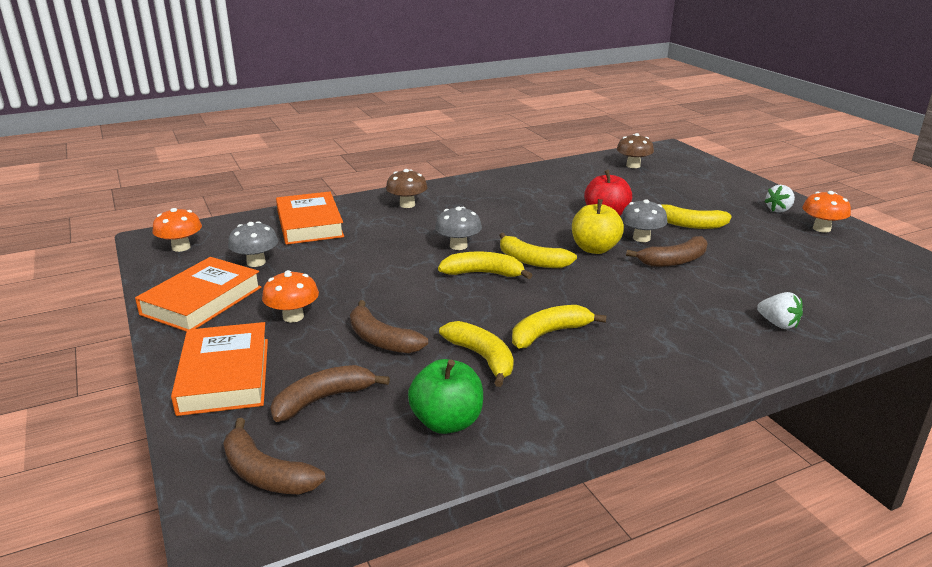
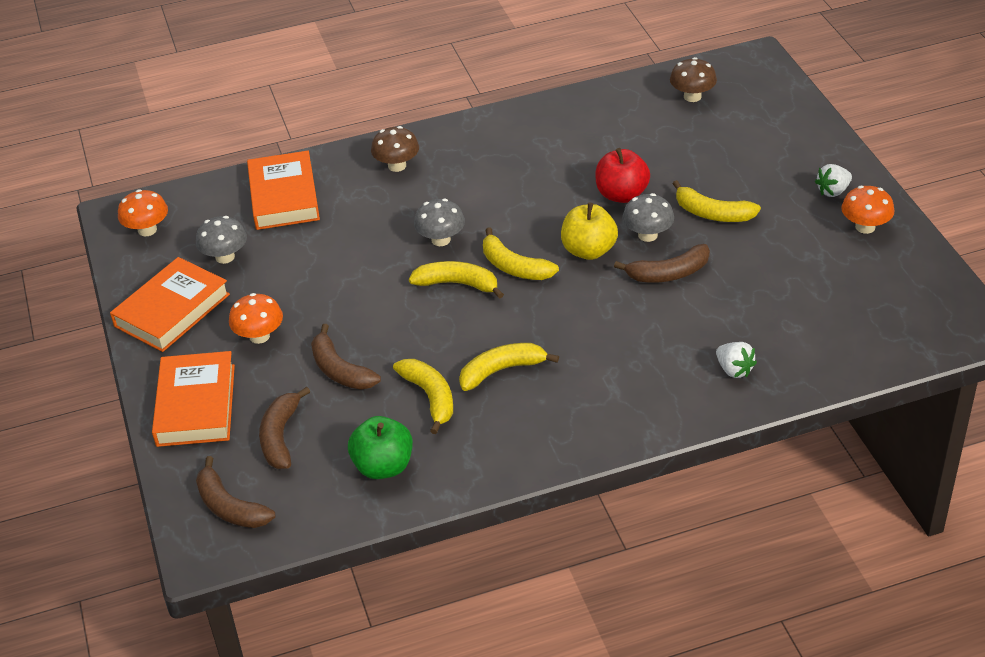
camera: 10 degrees right, 15 degrees up
(323, 399) = (280, 436): brown banana -> brown banana turned 60 degrees counterclockwise

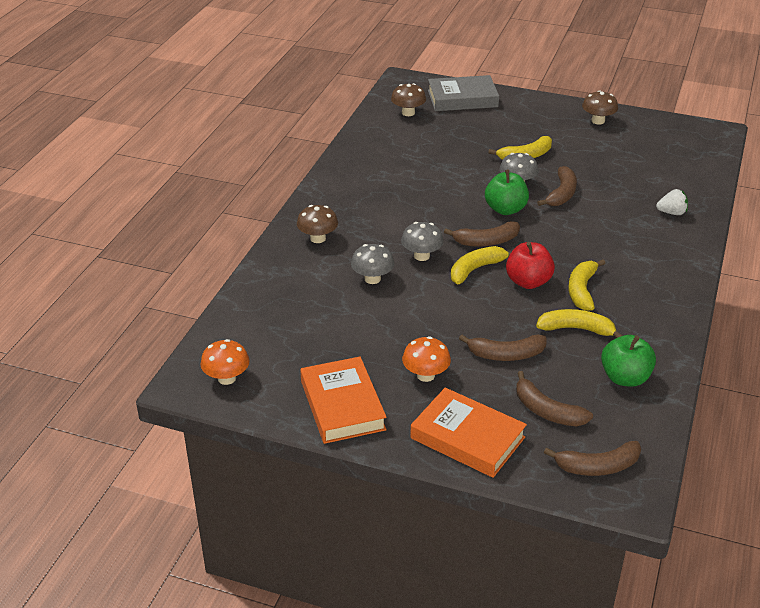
camera: 55 degrees left, 5 degrees down
(225, 257) = (313, 354): grey mushroom -> grey mushroom (372, 279)
(284, 196) = (281, 298): orange book -> none
(514, 267) = (486, 241): yellow banana -> brown banana
(589, 250) = (505, 209): yellow apple -> green apple
(621, 194) = (467, 175): red apple -> red apple (528, 282)
(774, 114) = (462, 98): none -> grey book
(833, 191) = (555, 115): white strawberry -> none
(865, 227) = (598, 121): orange mushroom -> brown mushroom

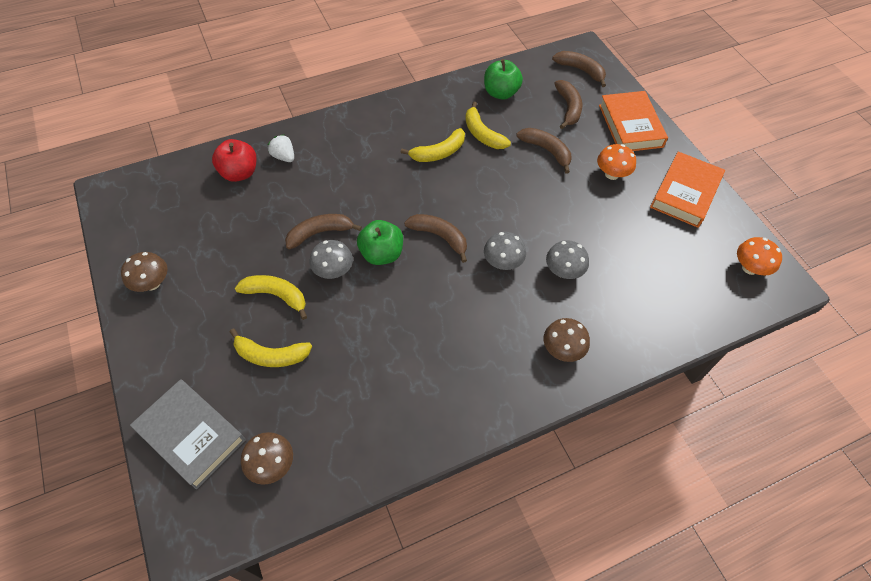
camera: 135 degrees left, 20 degrees up
(476, 269) = (481, 220): yellow banana -> yellow banana (271, 355)
(528, 282) = (461, 184): red apple -> red apple (239, 173)

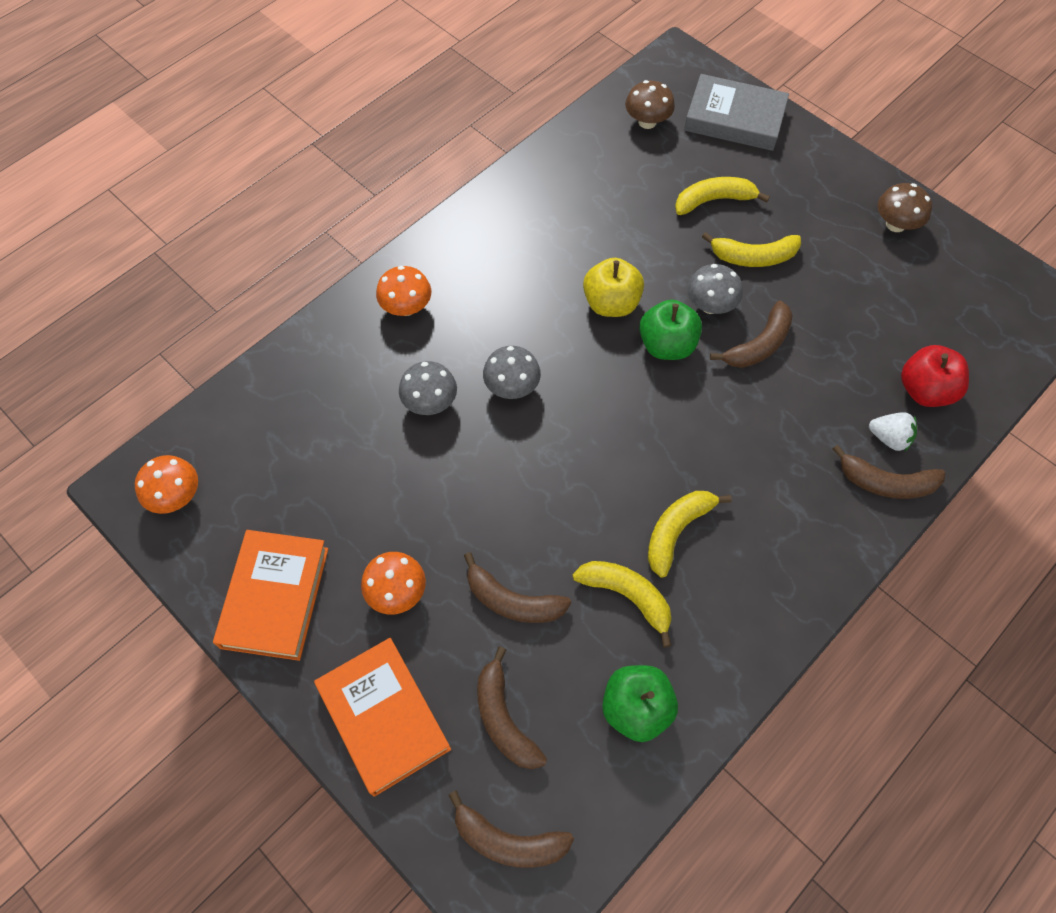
camera: 160 degrees right, 5 degrees up
(404, 297) = (611, 303): none -> yellow apple
(439, 237) = (607, 393): brown banana -> brown banana (886, 482)
(562, 349) = (406, 307): brown mushroom -> orange mushroom

